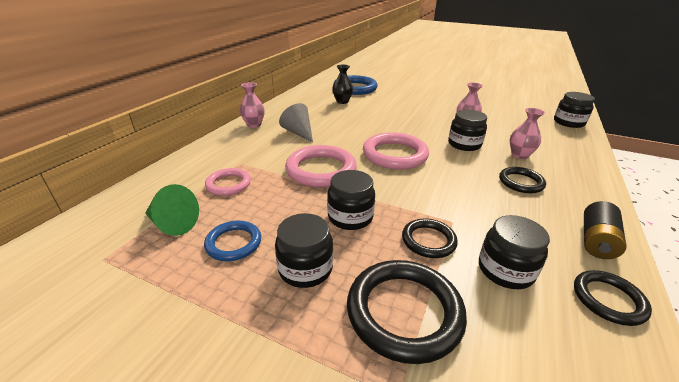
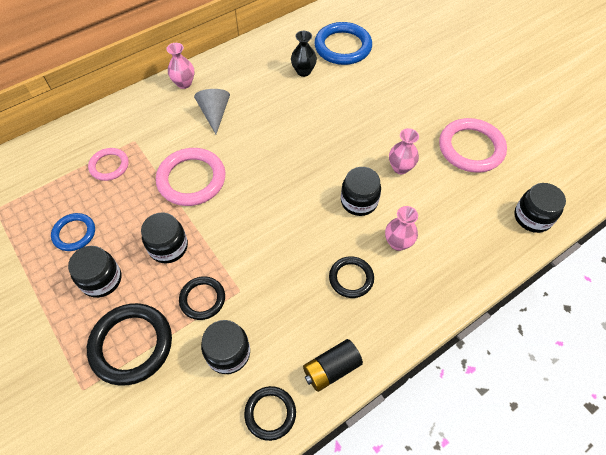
camera: 30 degrees right, 25 degrees up
(172, 224) = (48, 194): green cone -> none
(395, 154) = (274, 187): pink ring -> pink ring (471, 148)

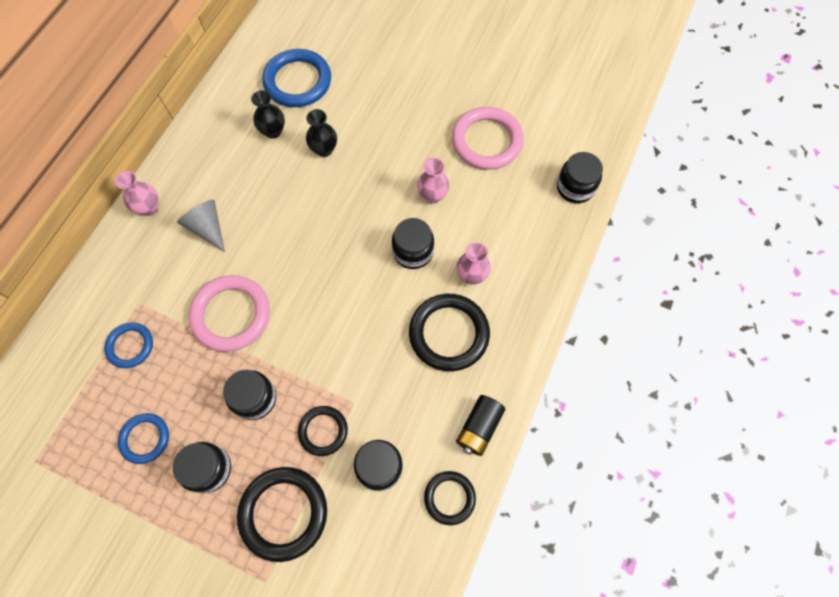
camera: 30 degrees left, 10 degrees up
(109, 166) = (130, 346): pink ring -> blue ring
(334, 99) = (324, 149): none -> black vase
(351, 278) = (449, 333): black ring -> black ring, size x1.72

